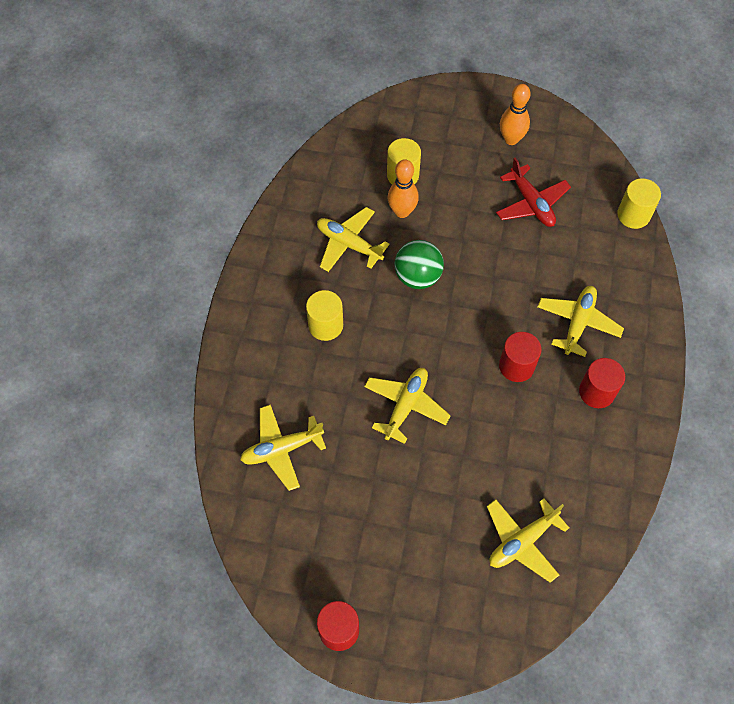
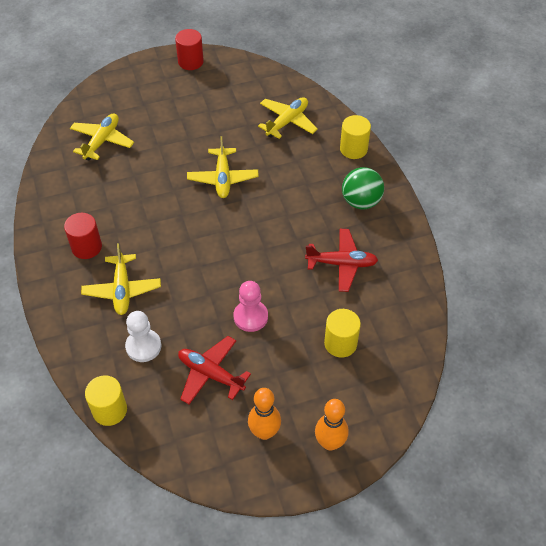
camera: 150 degrees right, 10 degrees down
(325, 325) = (315, 201): yellow cylinder -> yellow cylinder (353, 149)
(349, 244) = (341, 264): yellow plane -> red plane
(402, 211) = (318, 310): orange bowling pin -> orange bowling pin (330, 443)
(417, 276) = (270, 265): green ball -> green ball (361, 201)
(467, 236) = (250, 317): none -> pink pawn
(516, 366) = (156, 237): red cylinder -> none
(580, 256) = (143, 346): none -> white pawn

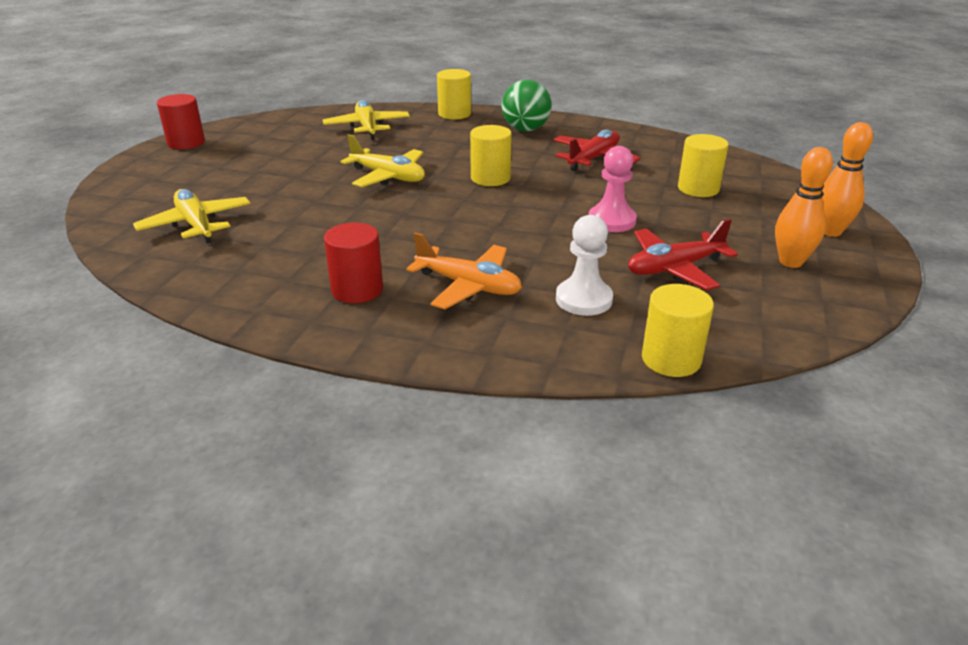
camera: 55 degrees left, 20 degrees down
(122, 289) = (468, 286): yellow plane -> orange plane
(262, 227) = (490, 178): none -> yellow cylinder

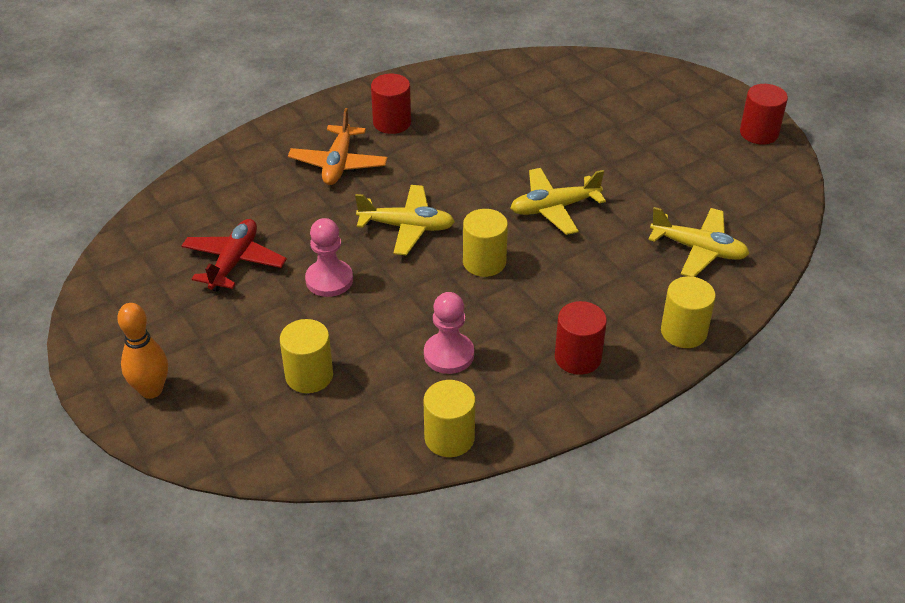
camera: 130 degrees right, 10 degrees up
(196, 225) = (565, 94): yellow plane -> yellow plane (407, 227)
(468, 286) = (338, 164): orange plane -> orange plane turned 60 degrees counterclockwise
(525, 129) = (578, 357): green ball -> red cylinder
(583, 299) = (261, 199): white pawn -> none
(593, 159) = (449, 355): red plane -> pink pawn
(671, 359) = (171, 193): yellow cylinder -> yellow cylinder (449, 438)
(790, 262) = (159, 325): orange bowling pin -> none

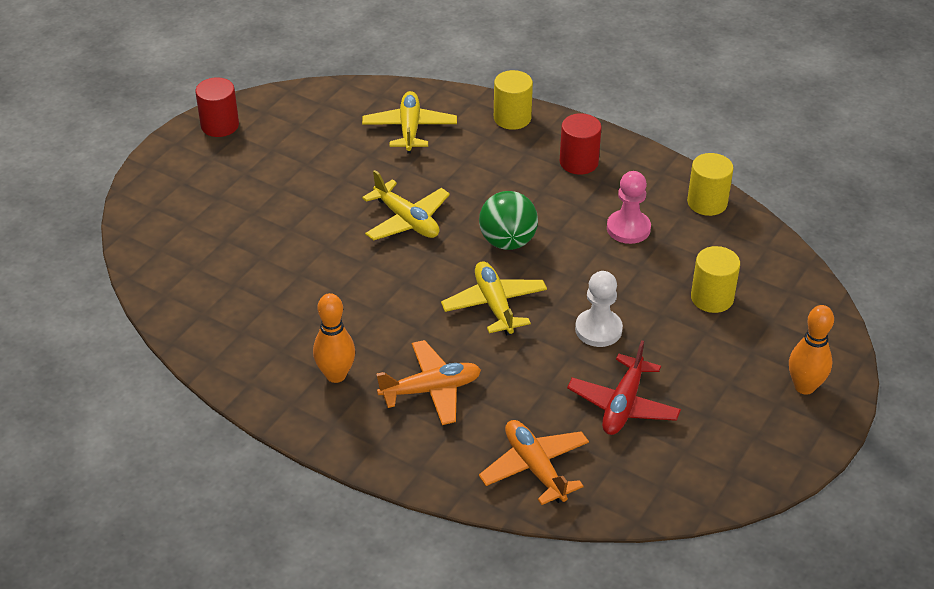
camera: 115 degrees left, 0 degrees up
(217, 192) = (535, 467): none -> orange plane
(234, 262) = (623, 405): red plane -> red plane turned 60 degrees counterclockwise
(329, 280) = (598, 329): pink pawn -> white pawn
(392, 123) = (336, 375): red cylinder -> orange bowling pin
(484, 262) = (507, 241): yellow cylinder -> green ball

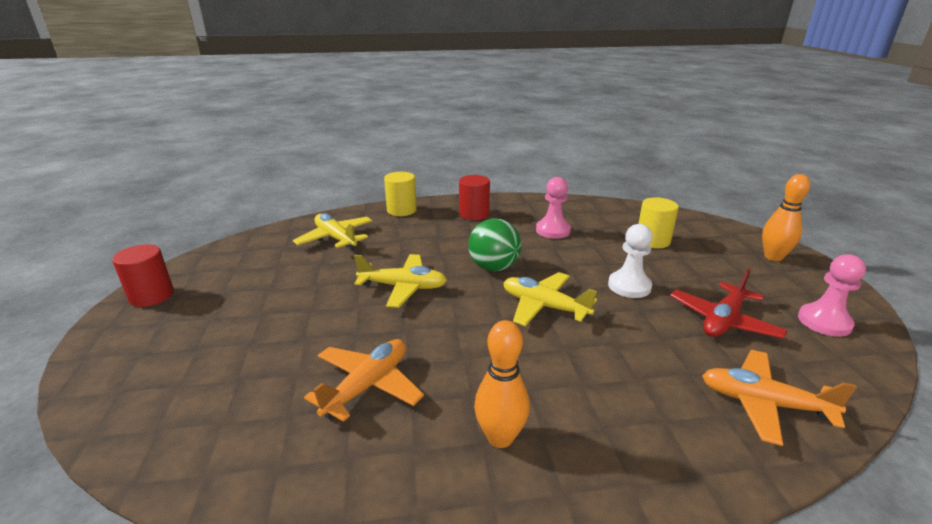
camera: 40 degrees left, 15 degrees down
(431, 390) = (596, 394): orange plane -> orange plane (368, 386)
(623, 405) = (723, 320): red plane -> red plane turned 60 degrees clockwise
(707, 202) = (571, 204): yellow cylinder -> none
(711, 460) = (824, 322): none -> pink pawn

